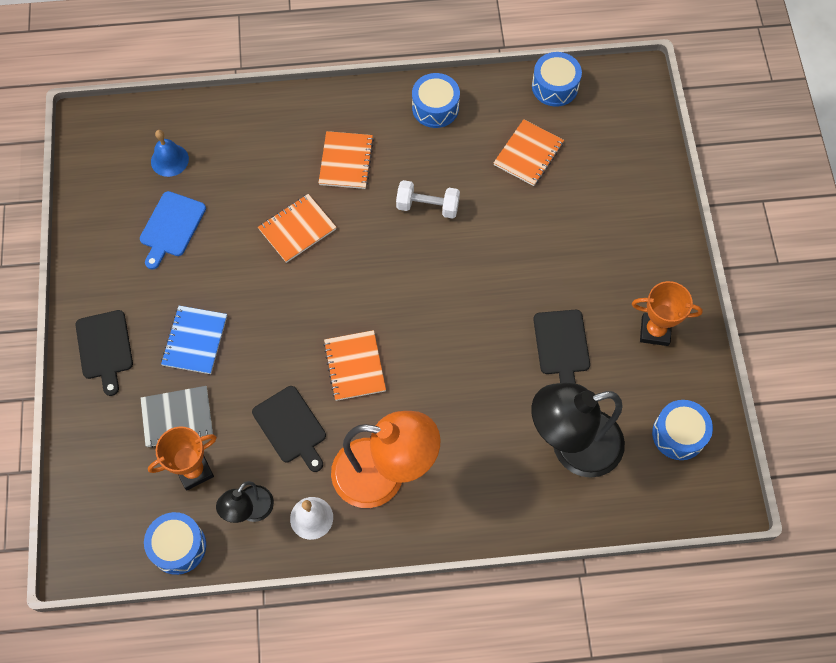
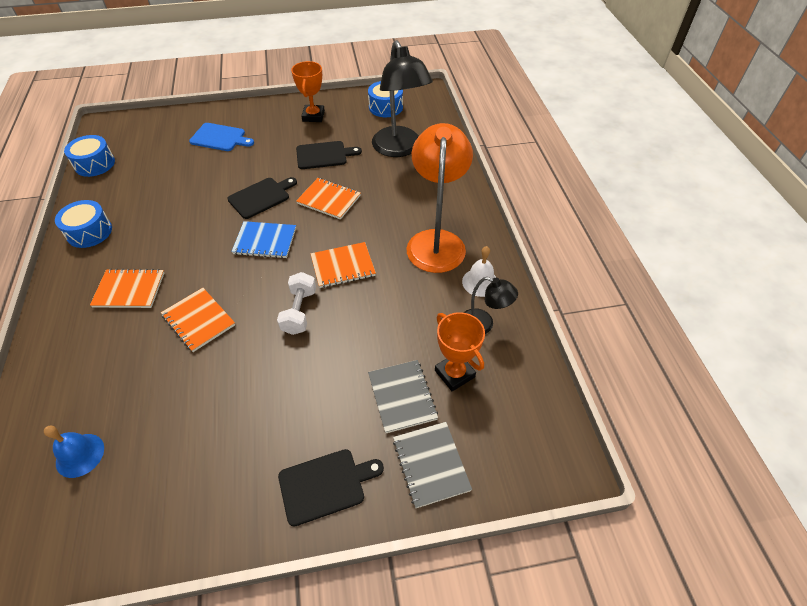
camera: 95 degrees left, 15 degrees down
(105, 436) = (431, 464): none -> grey notebook
(171, 227) = (174, 438): blue cutting board -> blue cutting board (220, 138)
(178, 546) = (529, 376): blue drum -> none
(195, 341) = (317, 393): blue notebook -> blue notebook (265, 241)
(291, 427) = (402, 304): black cutting board -> black cutting board (261, 197)
(427, 206) = (192, 231): white dumbbell -> white dumbbell (299, 311)
(528, 154) = (155, 176): orange notebook -> orange notebook (329, 200)

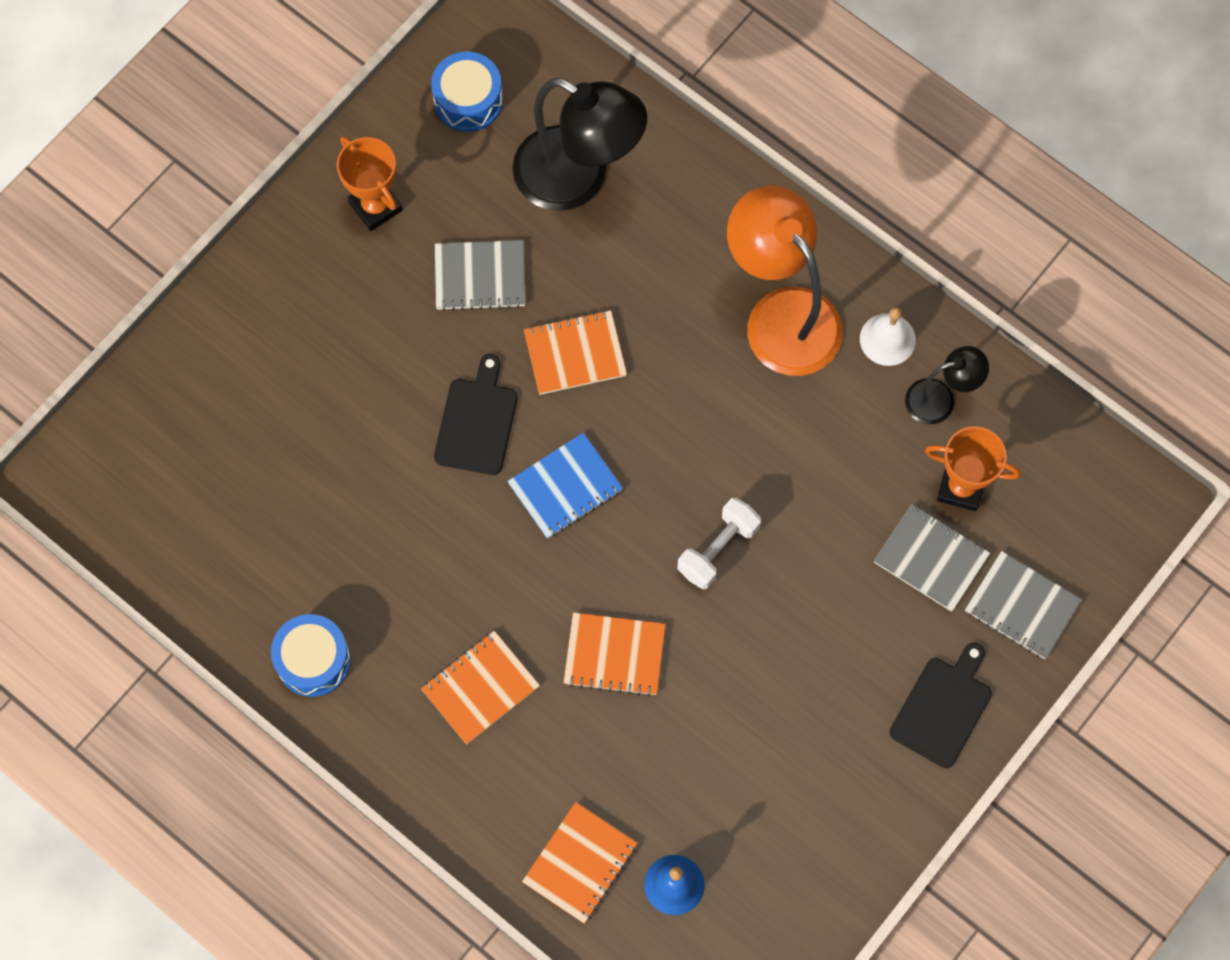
camera: 40 degrees left, 20 degrees up
(94, 164) = (156, 557): blue drum -> none
(220, 138) = (282, 362): blue cutting board -> none
(299, 311) = (718, 549): white dumbbell -> white dumbbell turned 75 degrees clockwise
(324, 155) = (480, 276): black cutting board -> grey notebook
(343, 266) = (703, 446): orange notebook -> orange notebook (580, 863)

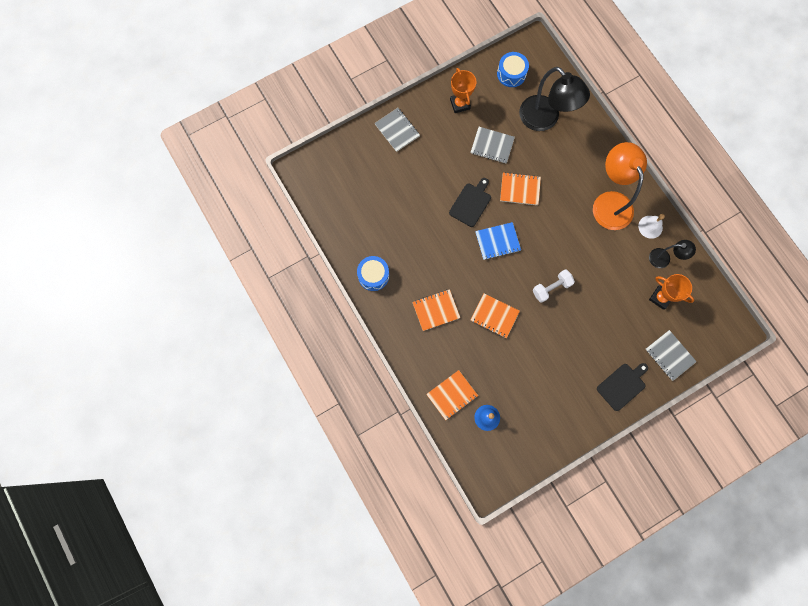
camera: 20 degrees right, 5 degrees up
(931, 559) = (638, 322): grey notebook -> grey notebook (397, 130)

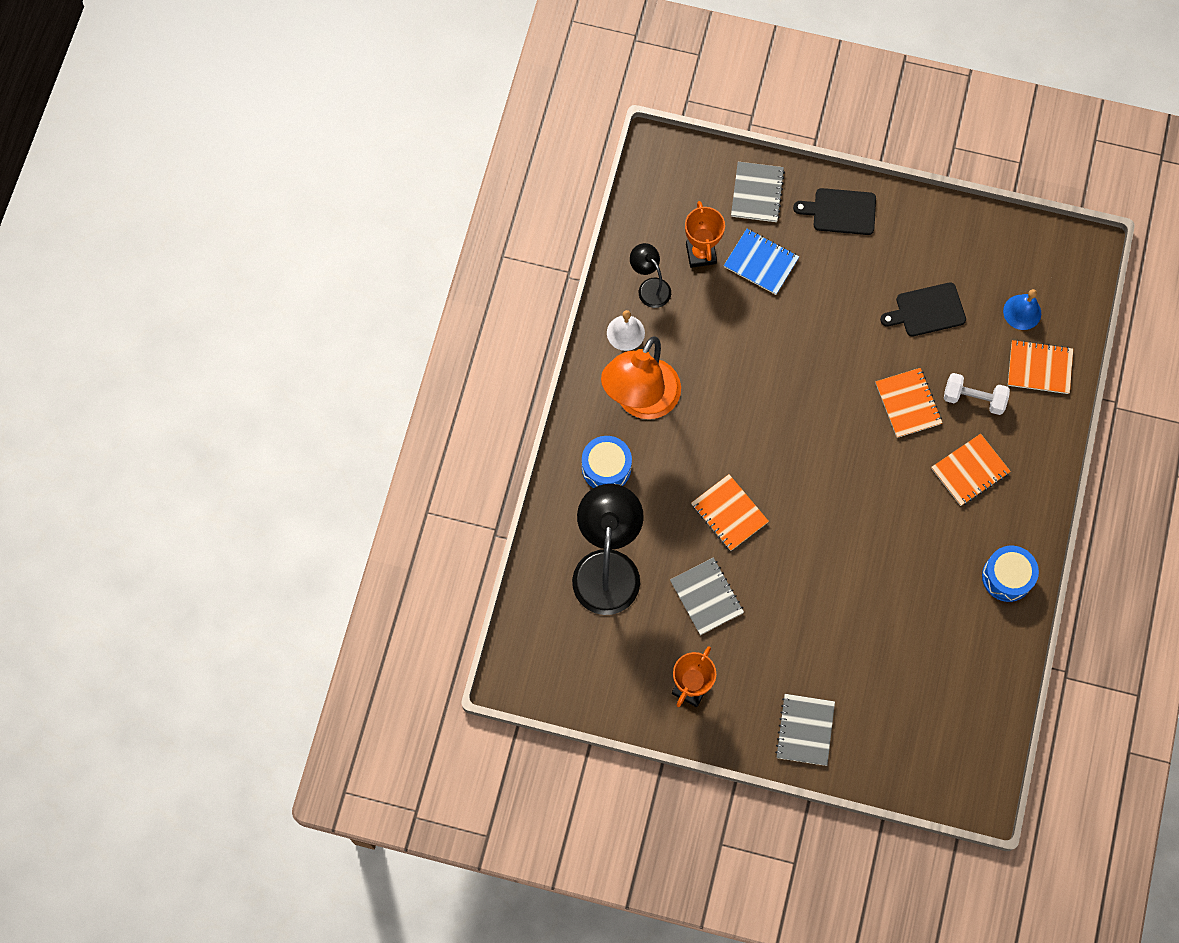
camera: 135 degrees left, 5 degrees down
(436, 310) = (970, 470): orange notebook -> orange notebook turned 60 degrees counterclockwise
(471, 203) = (805, 552): black cutting board -> black cutting board (927, 310)
(497, 241) = (819, 479): blue notebook -> blue notebook (761, 263)
(511, 74) = (584, 665): blue drum -> blue drum (606, 467)
(551, 288) = (811, 373): white dumbbell -> white dumbbell (973, 399)

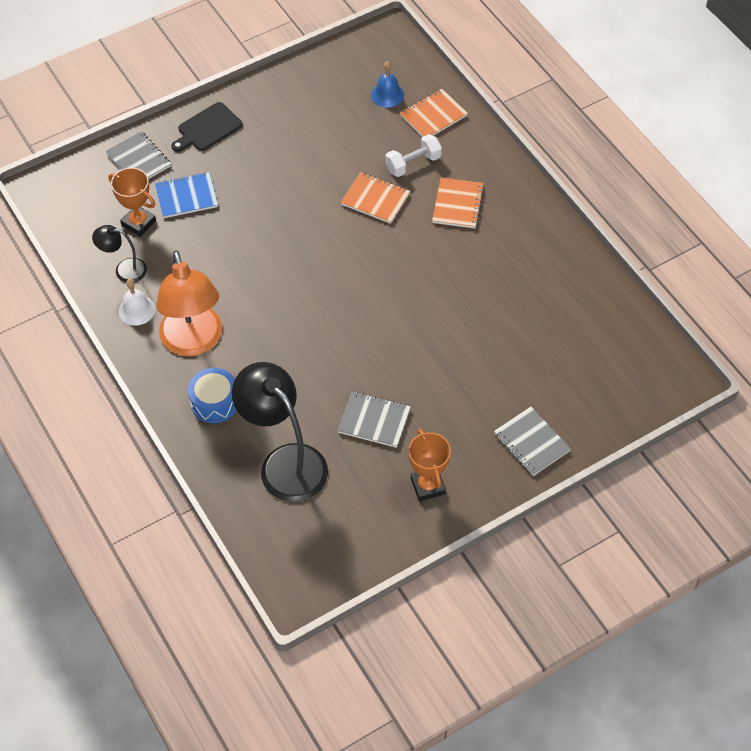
camera: 45 degrees left, 15 degrees down
(729, 513) = (332, 358): orange notebook -> none
(927, 310) = (327, 139): black cutting board -> none
(1007, 577) = (550, 243): blue drum -> none

